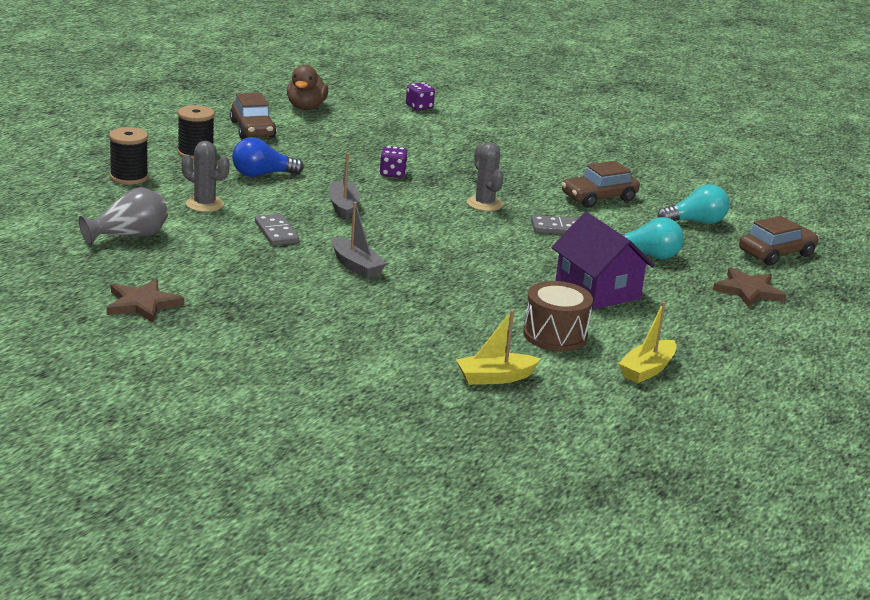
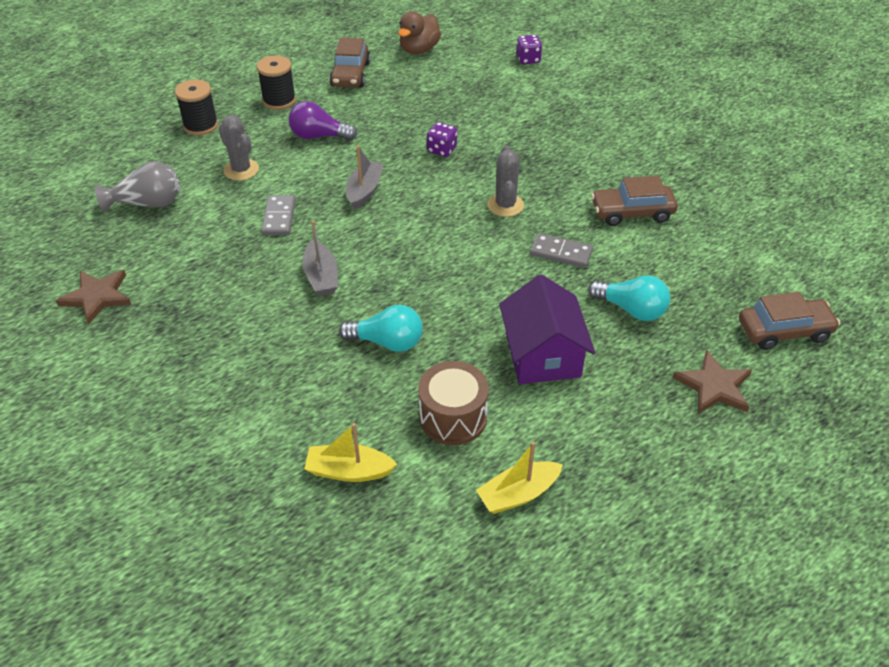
camera: 25 degrees right, 20 degrees up
(262, 175) = (319, 136): blue light bulb -> purple light bulb
(695, 222) = (718, 265): turquoise light bulb -> turquoise light bulb (387, 342)

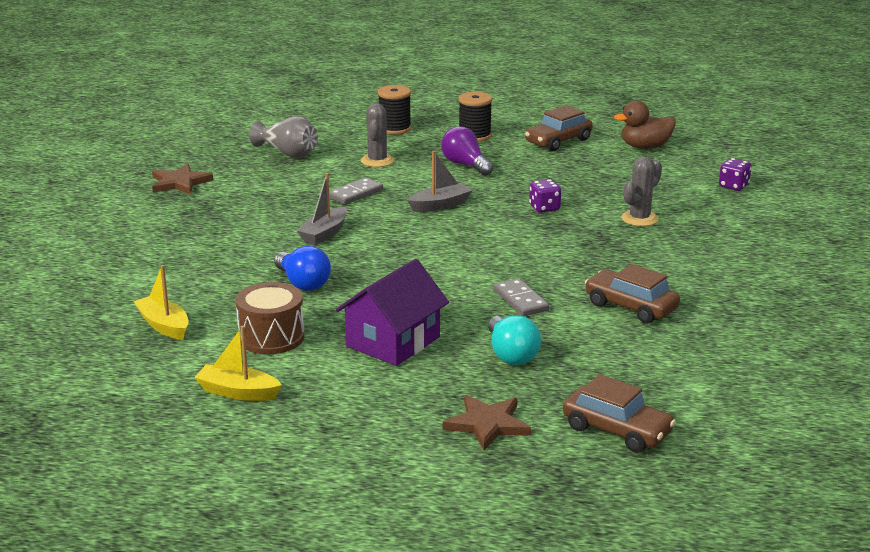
camera: 45 degrees right, 20 degrees down
(387, 342) = (303, 283): turquoise light bulb -> blue light bulb
(505, 205) = (531, 257): grey cactus -> grey cactus (639, 219)

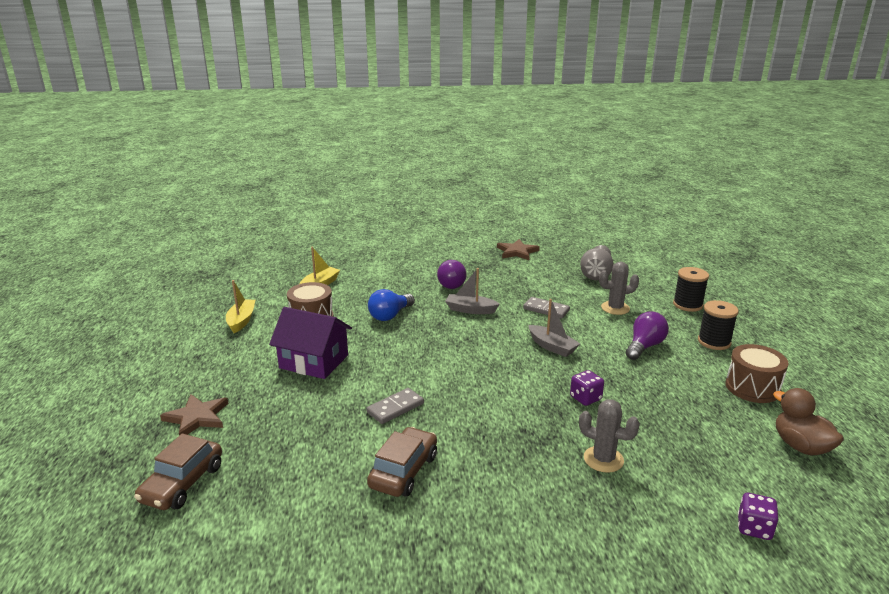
camera: 75 degrees right, 0 degrees up
(242, 234) = (453, 283): none -> purple light bulb
(511, 354) = (302, 415): turquoise light bulb -> none
(558, 141) = (752, 387): brown car -> brown drum

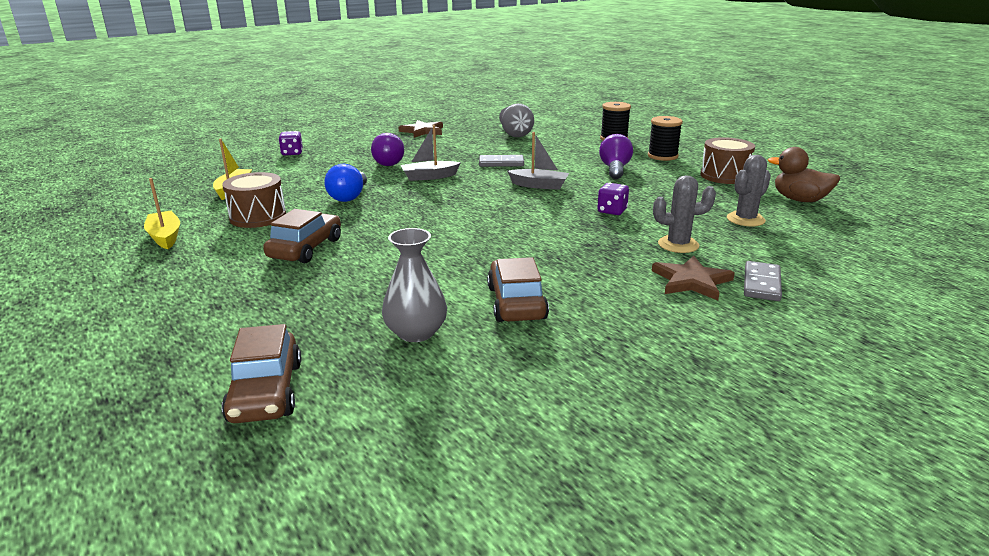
camera: 30 degrees left, 0 degrees up
(197, 417) = (210, 330): brown star -> brown star (691, 281)
(310, 471) = (416, 332): none -> grey vase
(314, 361) = (306, 248): purple house -> brown car
(395, 408) = (446, 261): grey domino -> grey domino (762, 284)
(615, 308) = (559, 151): grey cactus -> grey cactus (745, 219)
(754, 528) = (835, 253): purple dice -> purple dice (292, 153)

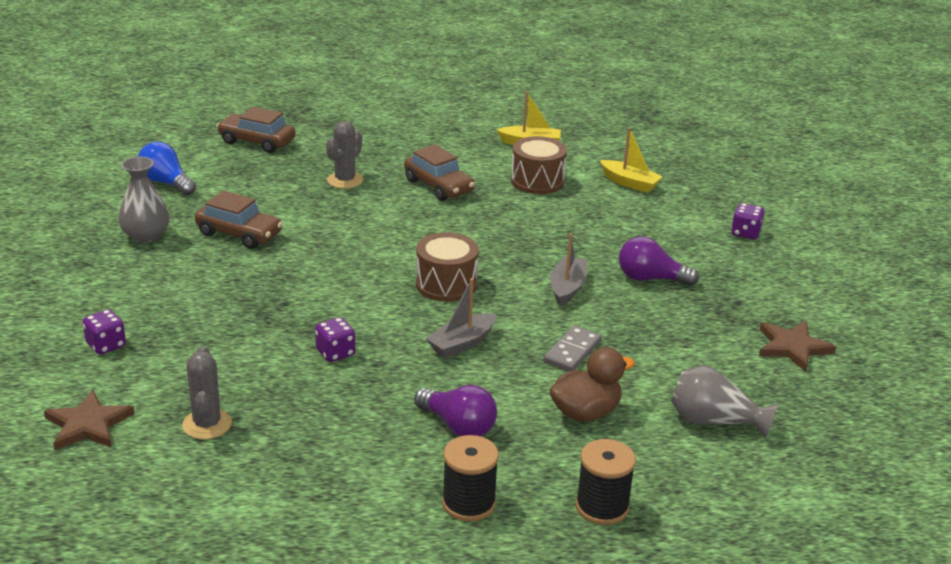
camera: 120 degrees right, 5 degrees up
(349, 197) = (547, 230): blue light bulb -> blue light bulb (166, 183)
(416, 332) = (254, 191): grey vase -> grey vase (146, 235)
(678, 245) = (218, 347): grey cactus -> grey cactus (345, 180)
(691, 281) = (159, 316): brown star -> brown star (88, 425)
(724, 176) = (333, 506): brown drum -> brown drum (446, 284)
(762, 284) = (106, 345): grey domino -> purple dice
(799, 200) = (192, 507): brown duck -> brown duck (585, 413)

